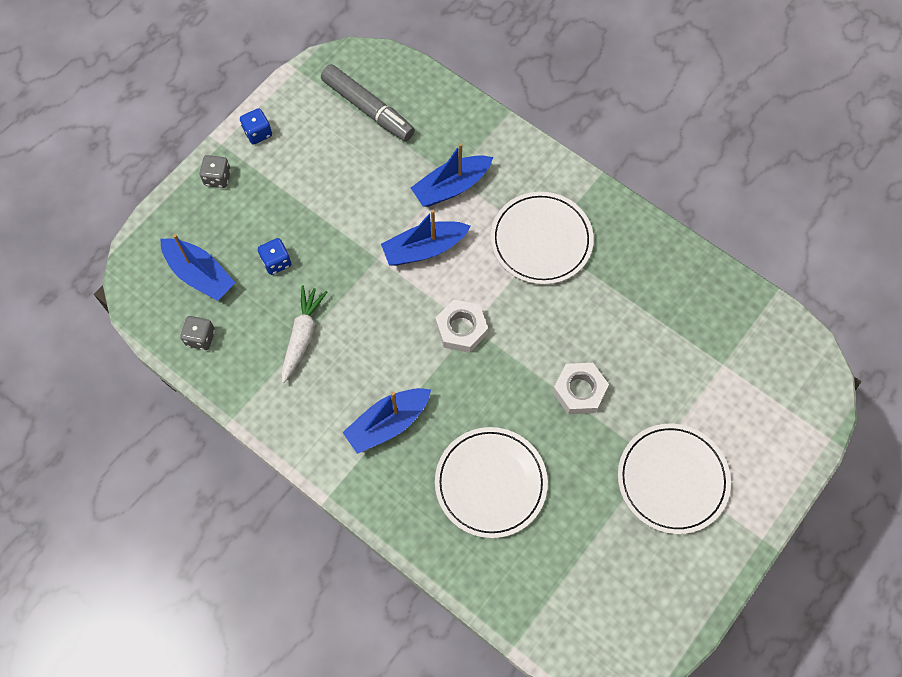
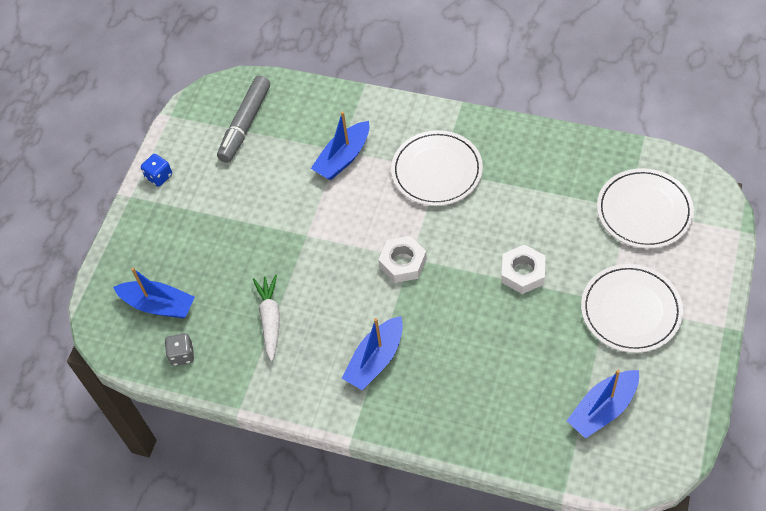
camera: 15 degrees left, 10 degrees down
(217, 178) = (140, 224): grey dice -> none
(276, 262) = (221, 270): blue dice -> none
(368, 109) = (245, 124): grey marker -> grey marker turned 90 degrees clockwise
(424, 249) = (343, 213): blue boat -> blue boat (603, 409)
(490, 483) = (484, 372): white plate -> white plate (644, 211)

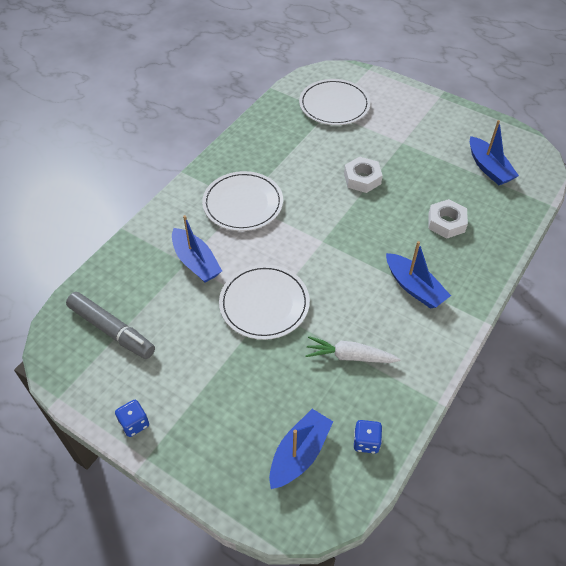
camera: 80 degrees left, 5 degrees down
(182, 355) = (366, 442): grey dice -> blue dice
(403, 263) = (325, 247): white nut -> white nut (446, 223)
(630, 310) = (413, 133): white plate -> white plate (264, 304)

